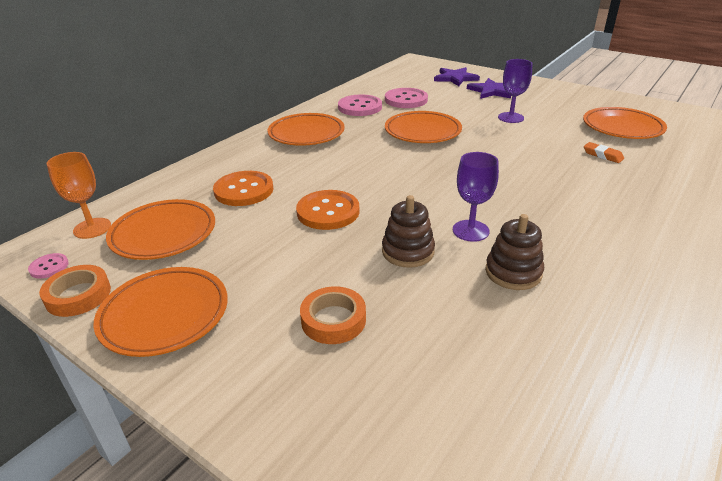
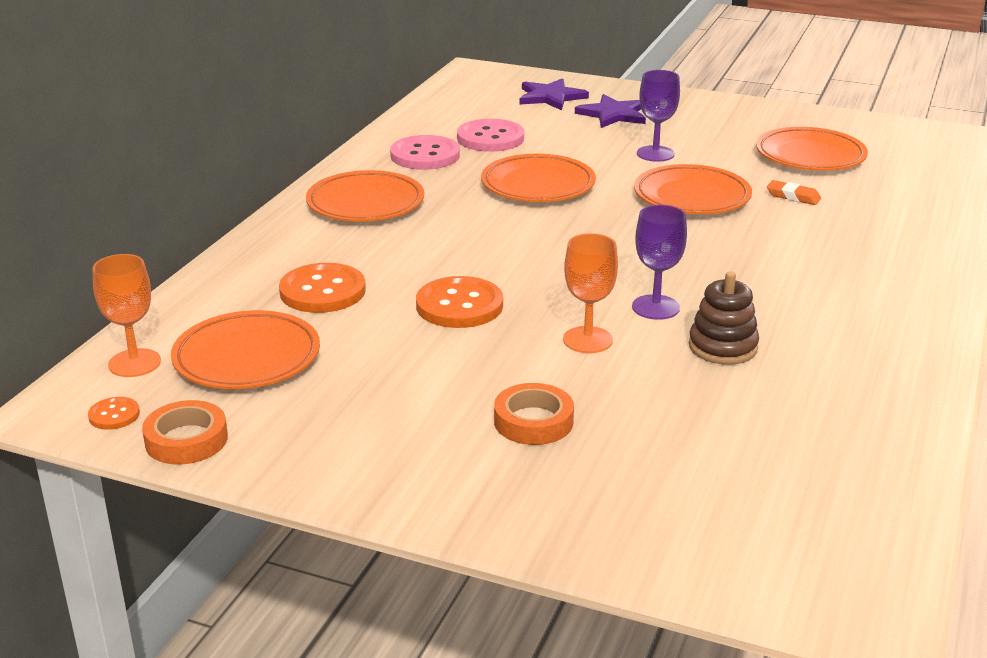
camera: 15 degrees left, 5 degrees down
(49, 267) = (114, 415): pink button -> orange button
(165, 315) = (320, 444): orange plate -> orange plate (691, 197)
(408, 251) = (587, 340): brown stacking toy -> orange goblet

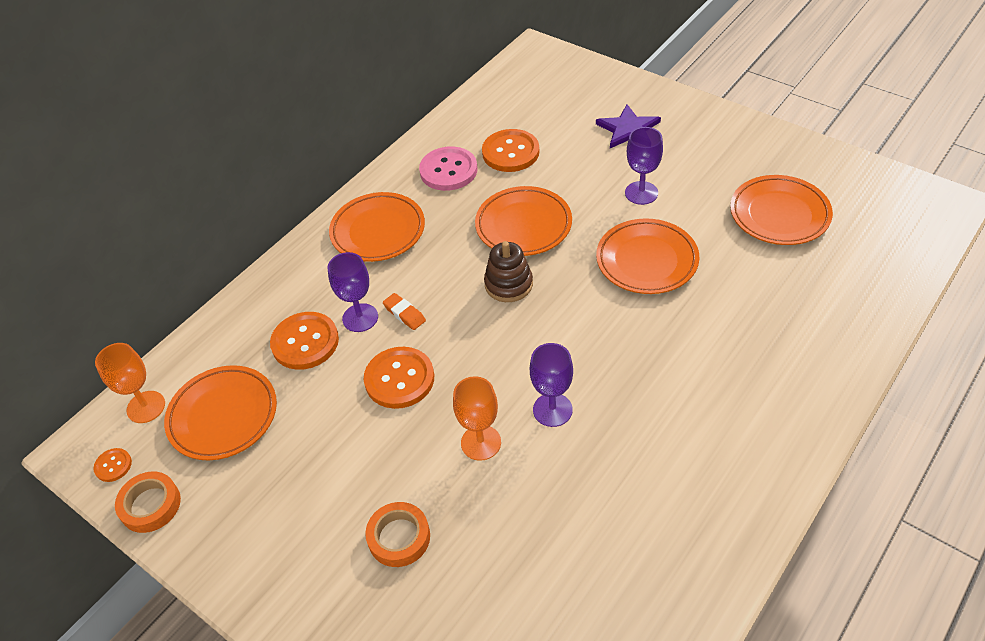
camera: 20 degrees right, 20 degrees up
(382, 267) = (360, 318): none -> purple goblet
(490, 138) = (510, 152): pink button -> orange button
(551, 97) = (585, 97): purple star -> none
(723, 347) = (585, 473): brown stacking toy -> brown stacking toy (508, 284)
(793, 196) = (737, 273): orange eraser -> orange eraser (404, 314)

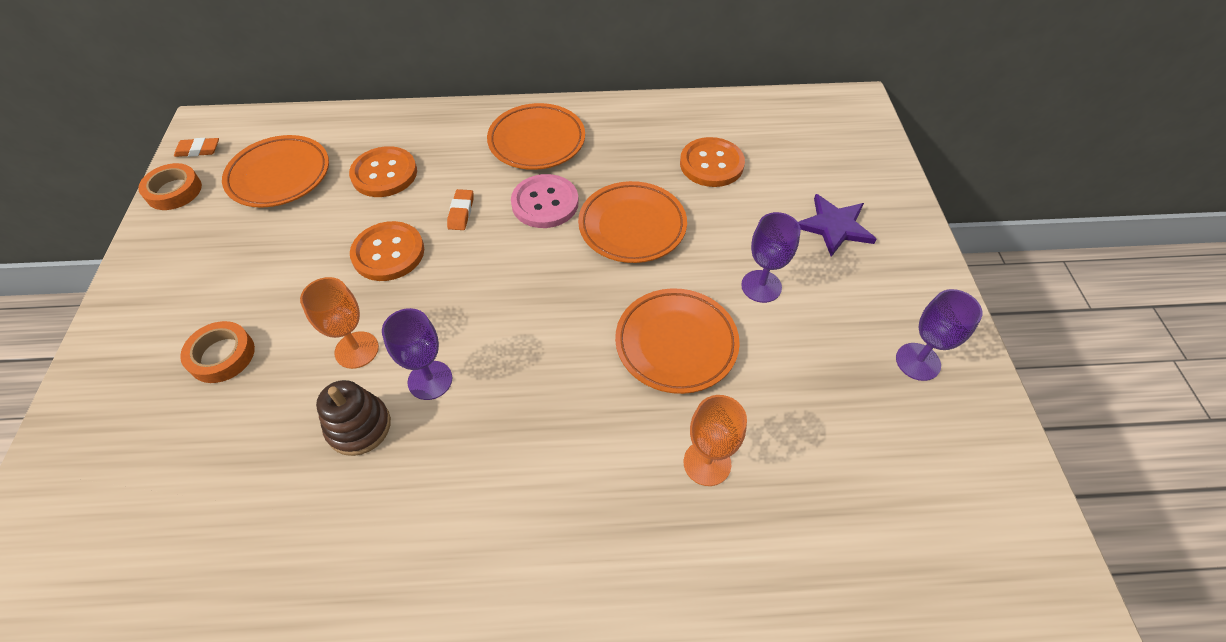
camera: 45 degrees right, 5 degrees up
(113, 465) = (198, 150): orange button -> orange eraser
(146, 407) = (261, 132): orange goblet -> orange goblet (707, 463)
(360, 318) = (435, 189): purple goblet -> purple goblet (918, 361)
(448, 170) = (647, 139): pink button -> pink button (545, 203)
(508, 284) = (552, 259): brown stacking toy -> brown stacking toy (359, 426)
(779, 214) = (856, 423): orange plate -> none

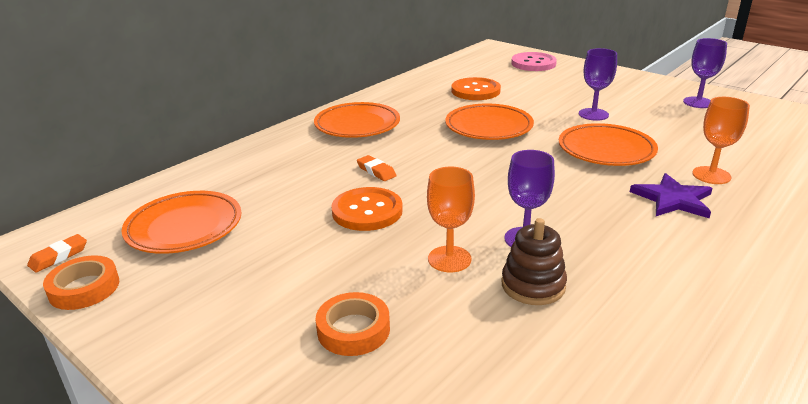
camera: 45 degrees left, 25 degrees down
(384, 174) = (278, 184): orange button -> none
(545, 203) = (420, 143): pink button -> pink button (533, 63)
(834, 226) = (576, 84): purple star -> purple star (673, 199)

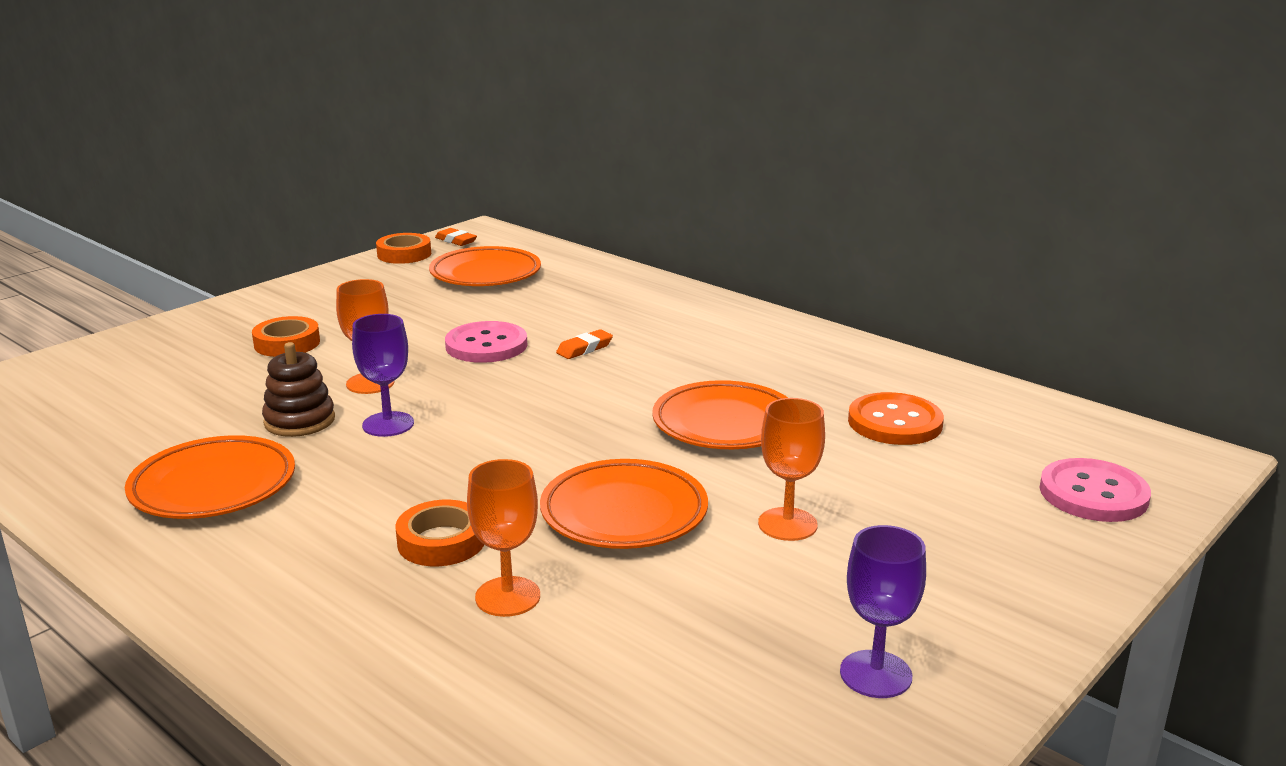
camera: 90 degrees right, 5 degrees down
(357, 125) = (732, 336): orange plate -> orange plate (213, 486)
(367, 211) = (486, 345): orange button -> pink button
(593, 114) = (787, 524): purple goblet -> orange goblet
(673, 199) = (441, 541): purple star -> orange tape

